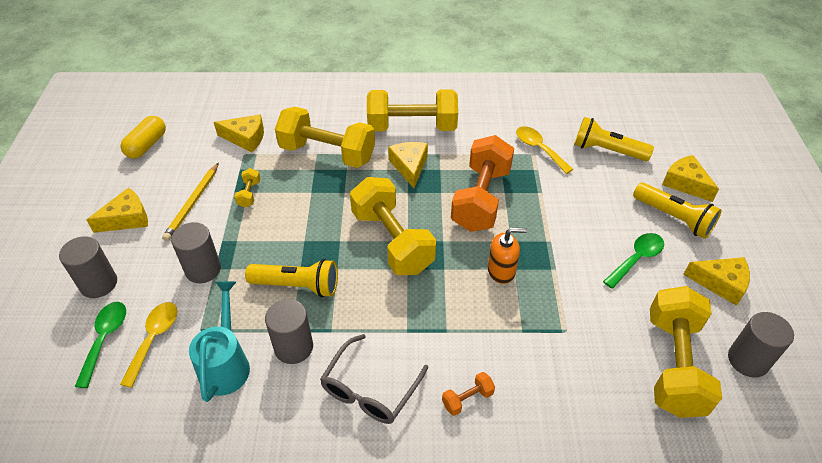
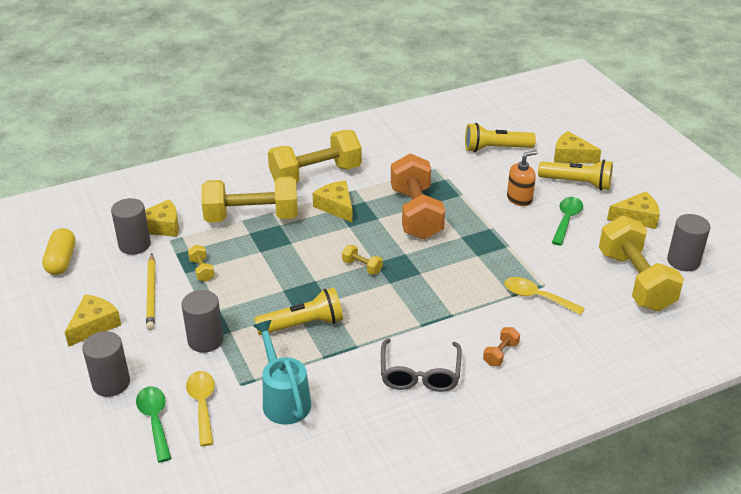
camera: 25 degrees left, 10 degrees down
(293, 347) = (334, 368): grey cylinder -> grey cylinder (134, 245)
(392, 241) = (362, 267): yellow dumbbell -> yellow dumbbell, size x0.41
(501, 271) = (468, 260): orange soap dispenser -> orange soap dispenser (519, 199)
(539, 149) = (439, 162): yellow spoon -> yellow spoon (537, 297)

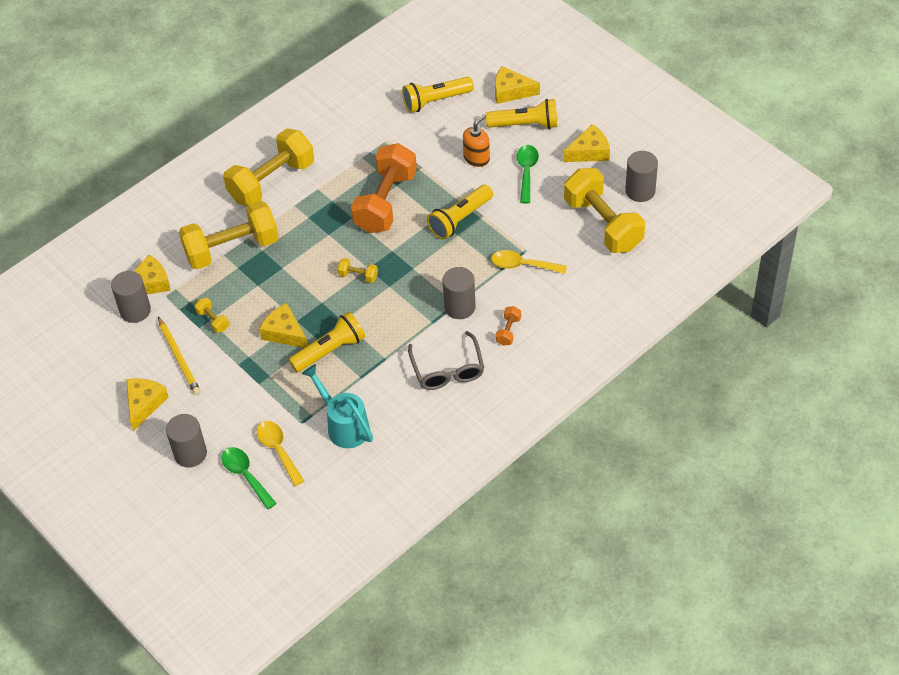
camera: 15 degrees left, 15 degrees up
(61, 261) = (75, 347): yellow capsule -> none
(205, 340) = (251, 390): grey cylinder -> grey cylinder (459, 307)
(336, 206) = (307, 214): yellow cheese -> yellow cheese (284, 332)
(416, 213) = (385, 202): orange dumbbell -> orange dumbbell turned 45 degrees clockwise
(484, 243) = (460, 219): none -> yellow flashlight

